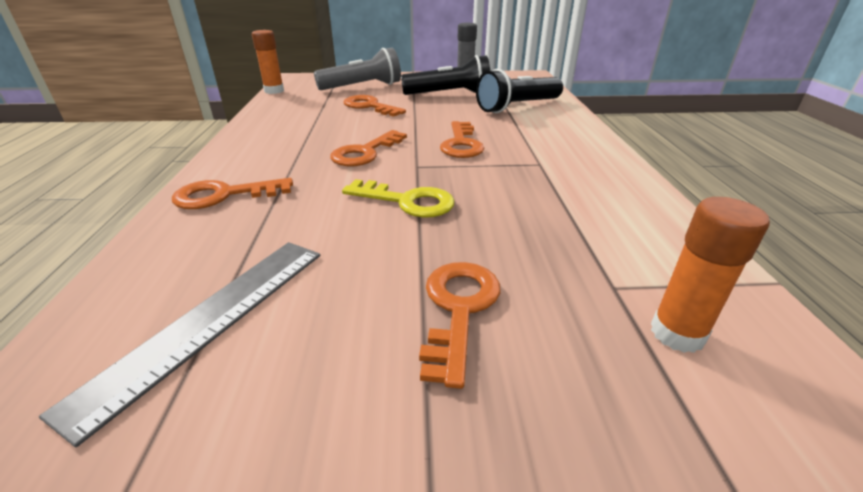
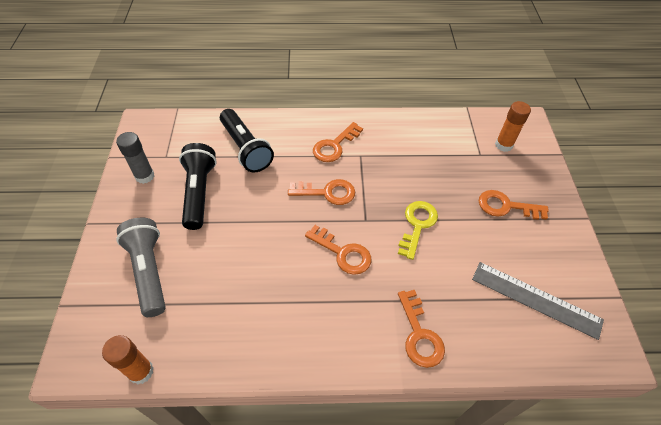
camera: 90 degrees left, 20 degrees up
(369, 106) = (225, 259): orange key -> orange key (334, 146)

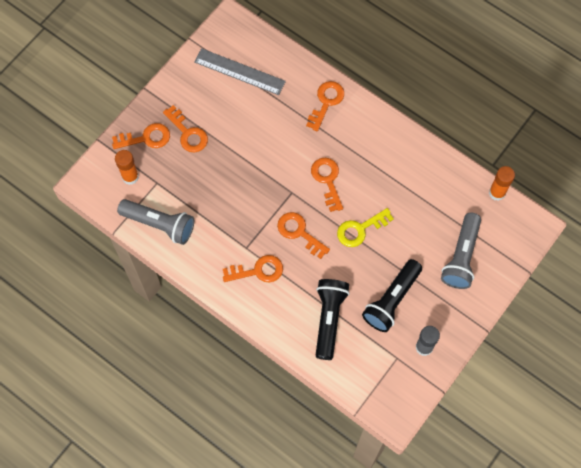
camera: 140 degrees left, 15 degrees up
(417, 225) = (261, 164): yellow key -> yellow key (360, 229)
(442, 129) = (159, 224): none -> grey flashlight
(531, 179) = (146, 138): none -> orange key
(536, 299) = (239, 72): grey ruler -> grey ruler turned 45 degrees counterclockwise

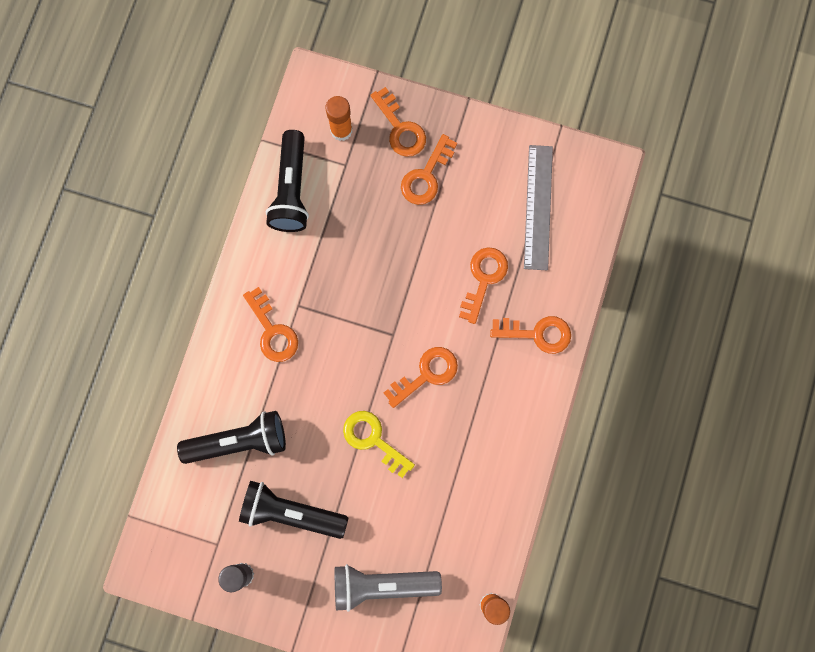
camera: 70 degrees right, 10 degrees up
(159, 224) = (291, 190): grey flashlight -> black flashlight
(299, 232) = (341, 364): orange key -> orange key (483, 279)

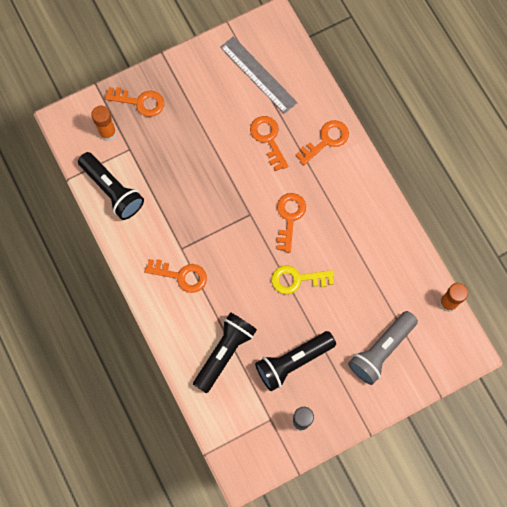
camera: 45 degrees left, 5 degrees down
(426, 176) = (180, 114): orange key -> none

